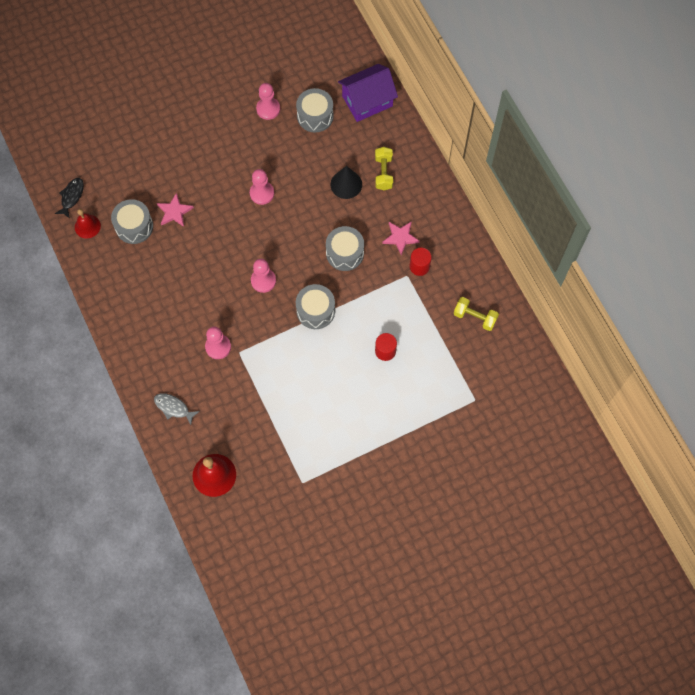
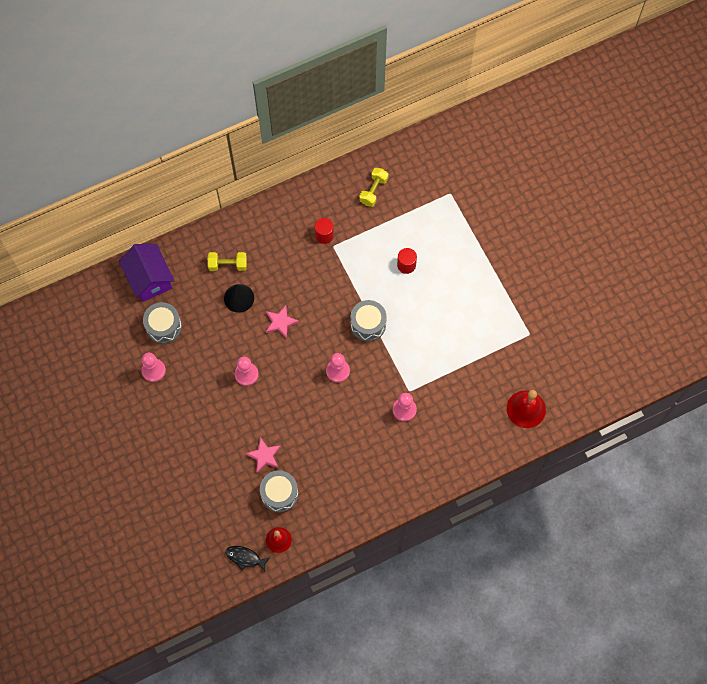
camera: 90 degrees left, 0 degrees up
(173, 408) = (464, 447): grey fish -> none
(345, 253) = (310, 299): grey drum -> none
(400, 237) = (295, 251): pink star -> pink star (280, 322)

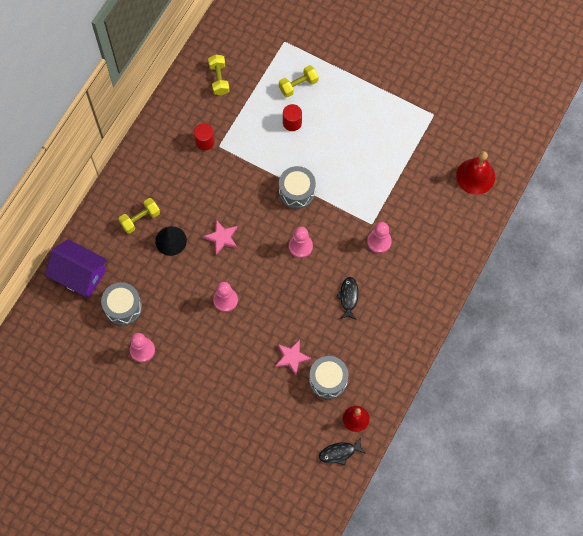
camera: 35 degrees left, 0 degrees up
(345, 438) = (348, 297): none -> black fish
(434, 237) = (298, 85): none -> yellow dumbbell

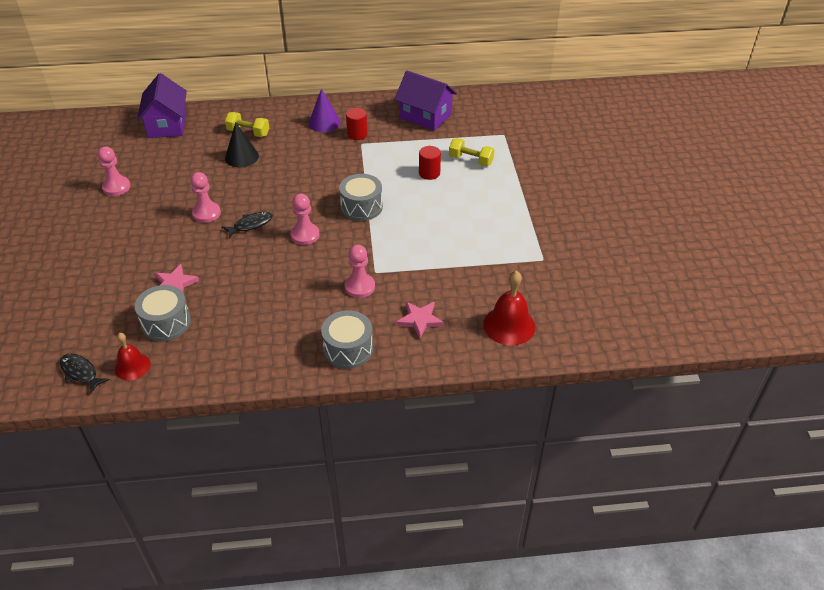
camera: 55 degrees right, 25 degrees down
(123, 307) = (153, 159): grey drum -> grey drum (348, 349)
(170, 156) = (324, 123): none -> purple cone
(219, 79) = (425, 116): yellow dumbbell -> purple house
(222, 238) = (270, 183): pink star -> pink star (420, 320)
(348, 297) = (276, 293): black fish -> black fish (250, 225)

